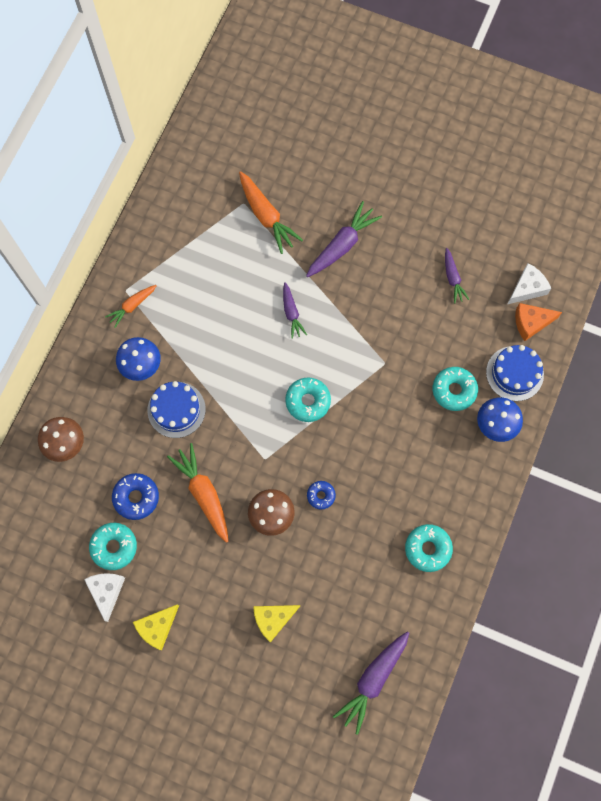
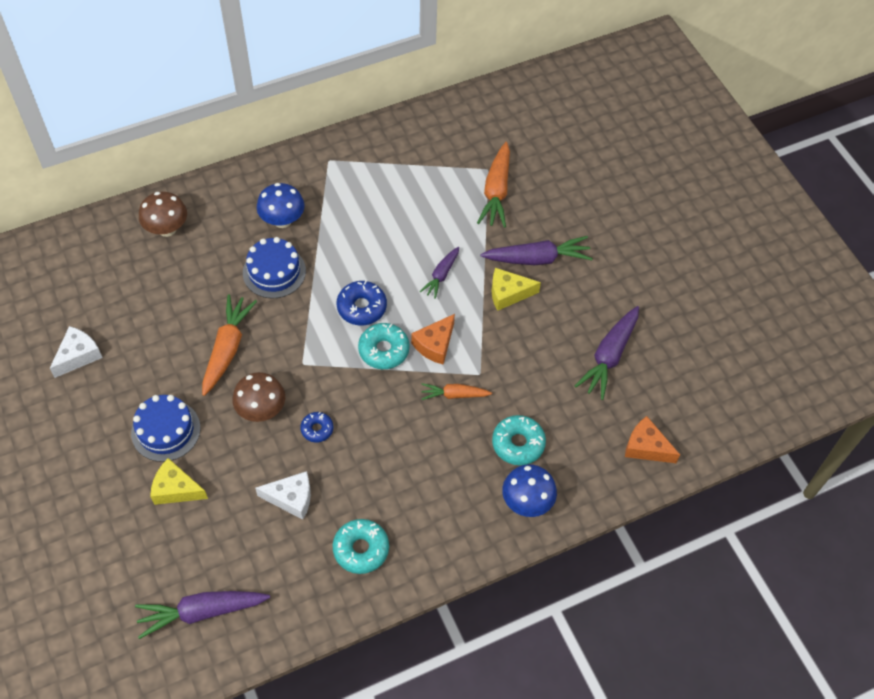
camera: 40 degrees right, 15 degrees down
(114, 547) = (119, 329): turquoise donut -> none
(132, 306) = (321, 174): orange carrot -> orange carrot (454, 395)
(136, 497) = (174, 308): blue donut -> blue donut (361, 307)
(157, 627) = (84, 414): yellow cheese -> yellow cheese (508, 293)
(337, 367) = (435, 344): none -> orange cheese
(452, 278) = (609, 356): purple carrot -> purple carrot, size x1.68
(514, 373) = (588, 475): blue cake -> blue cake (166, 430)
(527, 288) = (671, 417): white cheese -> white cheese (291, 498)

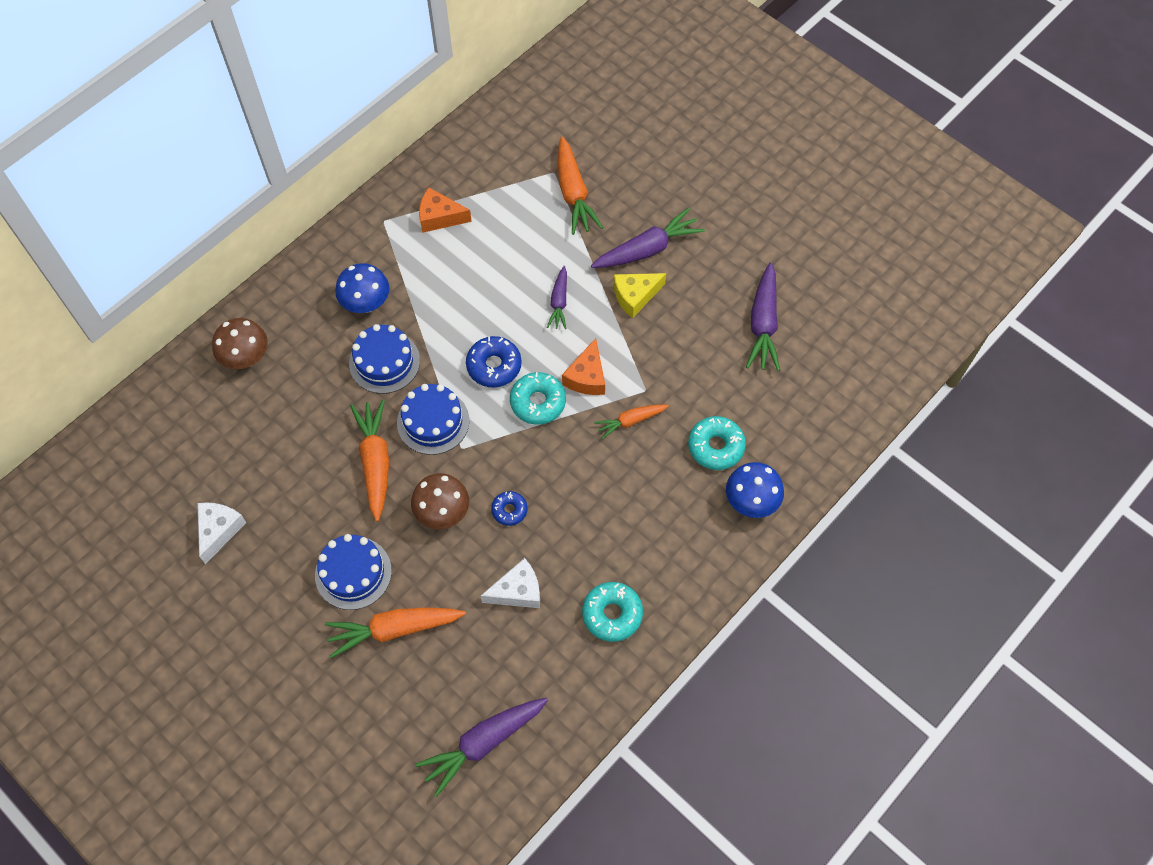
camera: 20 degrees left, 5 degrees up
(176, 489) = (394, 629): yellow cheese -> orange carrot
(290, 334) = (433, 421): none -> blue cake
(646, 447) = (839, 402): orange cheese -> orange cheese (439, 217)

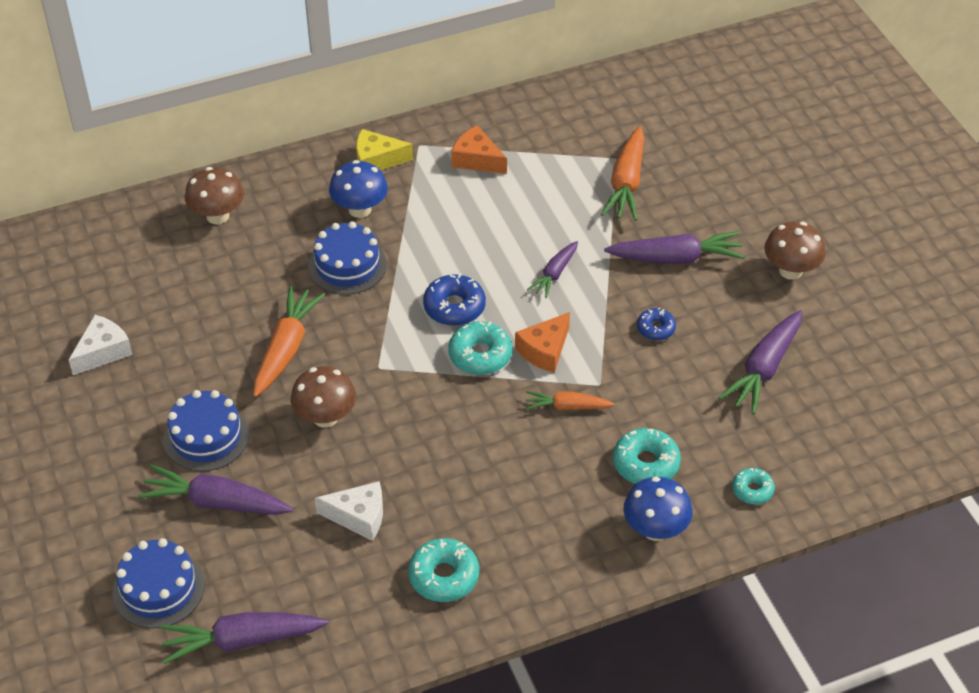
camera: 25 degrees right, 15 degrees down
(394, 629) = (216, 502): orange carrot -> purple carrot
(433, 421) = (364, 334): blue cake -> blue cake (158, 588)
(509, 510) = (394, 440): blue donut -> blue donut (656, 328)
(635, 296) = (638, 296): yellow cheese -> yellow cheese (377, 160)
(741, 226) = (790, 270): none -> brown mushroom
(806, 436) = (752, 490): none -> turquoise donut

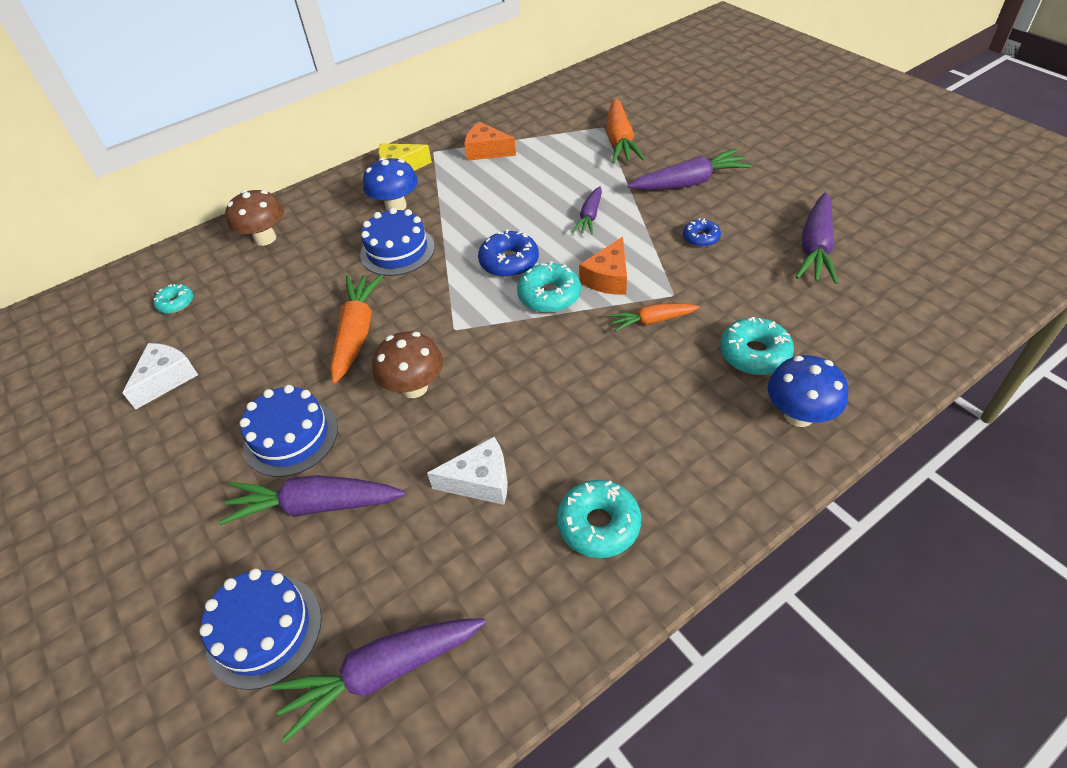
camera: 10 degrees left, 0 degrees up
(752, 490) = (871, 353): turquoise donut -> turquoise donut (176, 303)
(790, 270) = (791, 171): brown mushroom -> none

